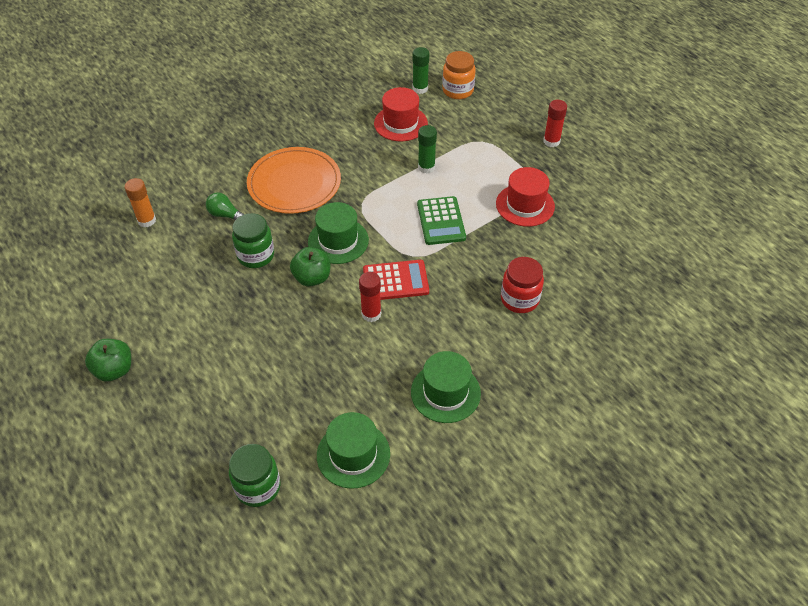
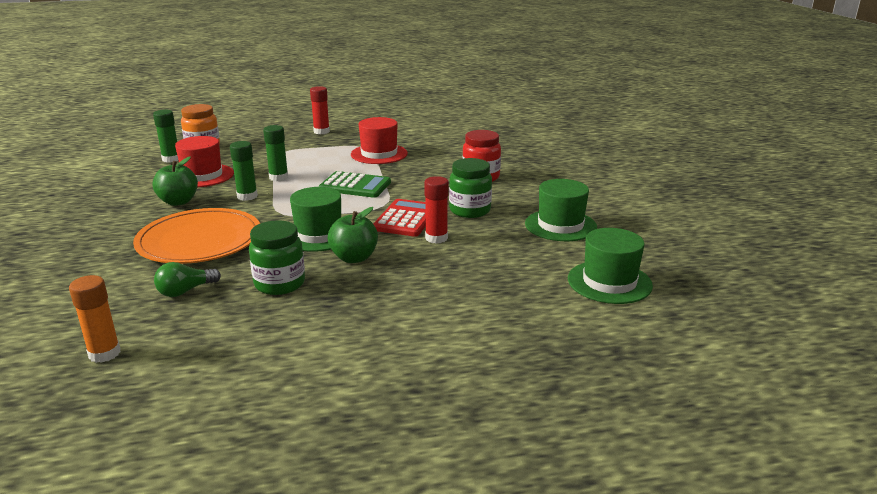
camera: 65 degrees left, 25 degrees down
(114, 370) = (361, 433): green apple -> green apple (178, 202)
(258, 487) = (627, 346): green jar -> green jar (470, 210)
(379, 168) = (247, 196): none -> green glue stick

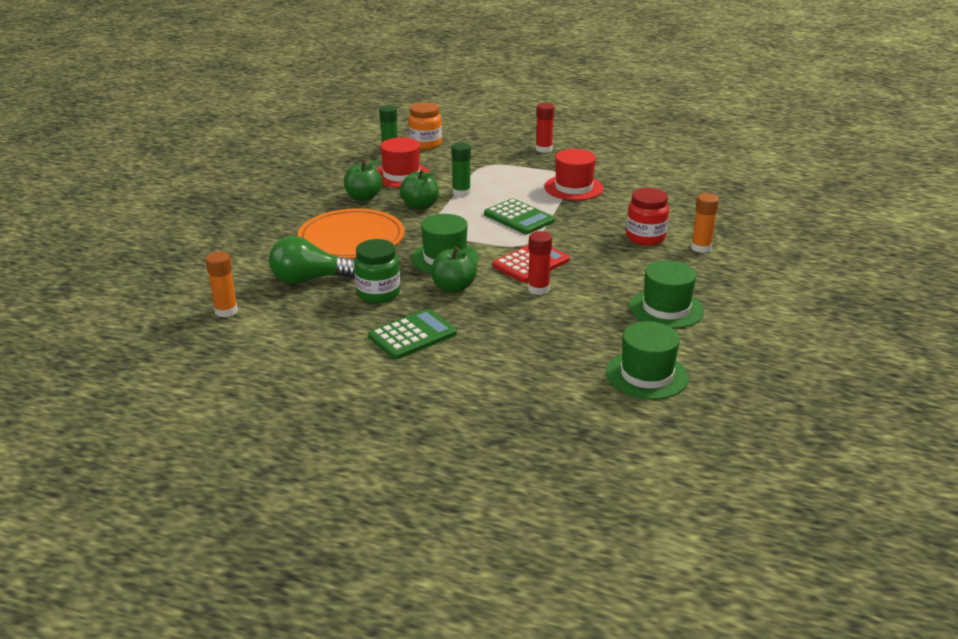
camera: 30 degrees right, 5 degrees up
(185, 291) = (309, 279): green light bulb -> green light bulb, size x1.66
(247, 196) = (420, 206): green glue stick -> green apple
(357, 313) = (412, 335): none -> green calculator
(470, 210) = (596, 270): green jar -> none
(532, 175) = (701, 248): none -> orange glue stick

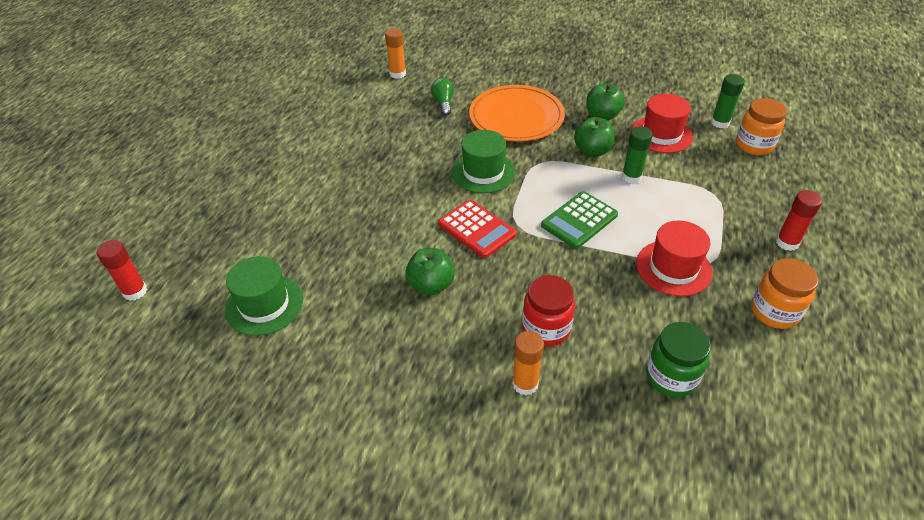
camera: 90 degrees right, 15 degrees up
(309, 279) = (443, 103): green light bulb -> green light bulb, size x0.60
(378, 293) = (420, 139): green jar -> green jar (671, 377)
(412, 335) = (353, 161): green calculator -> none
(453, 288) = (428, 179): green apple -> green apple (431, 285)
(538, 289) = (424, 234): red glue stick -> red glue stick (135, 291)
(612, 162) = (774, 312): none -> orange jar
(666, 309) = (380, 332): green hat -> none

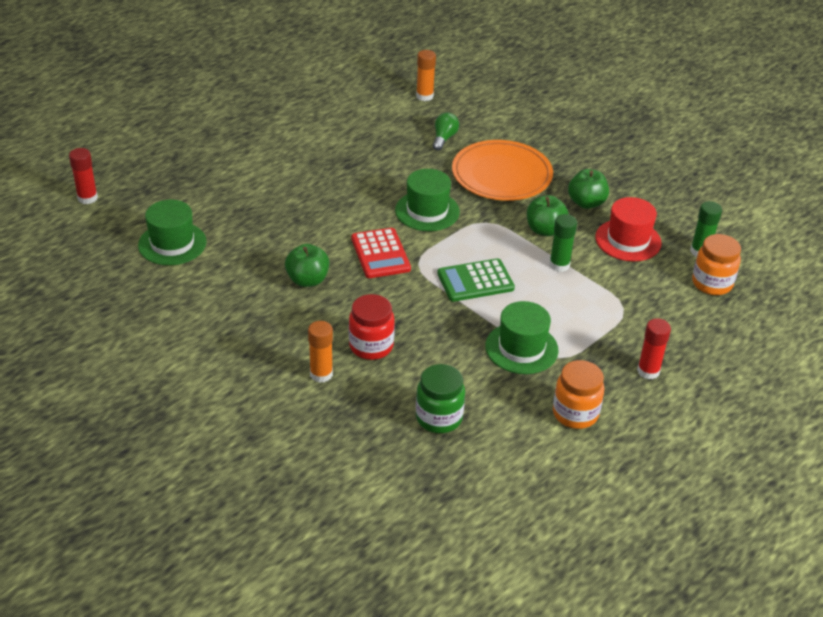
camera: 25 degrees right, 5 degrees down
(673, 268) = (521, 348): red hat -> green hat

